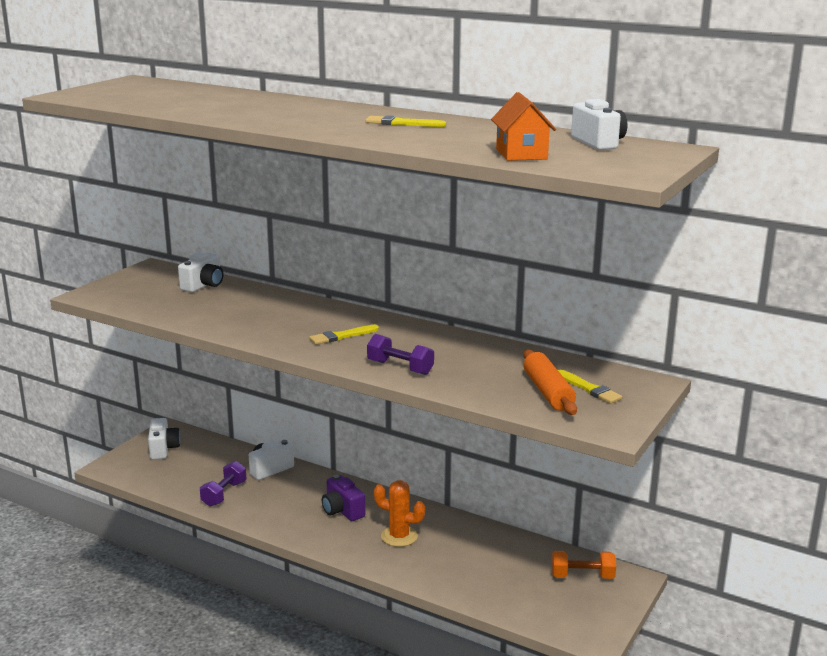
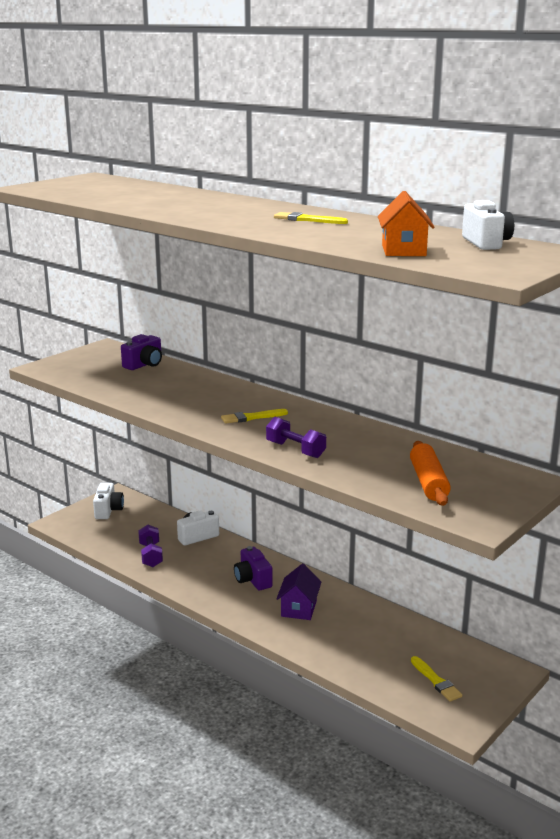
camera: 10 degrees right, 0 degrees up
(204, 285) = (144, 365): white camera -> purple camera
(224, 494) = (151, 555): purple dumbbell -> purple dumbbell turned 45 degrees counterclockwise
(399, 536) = (299, 608): orange cactus -> purple house
(582, 576) = (464, 663): orange dumbbell -> none
(589, 389) = (470, 482): yellow brush -> yellow brush (436, 681)

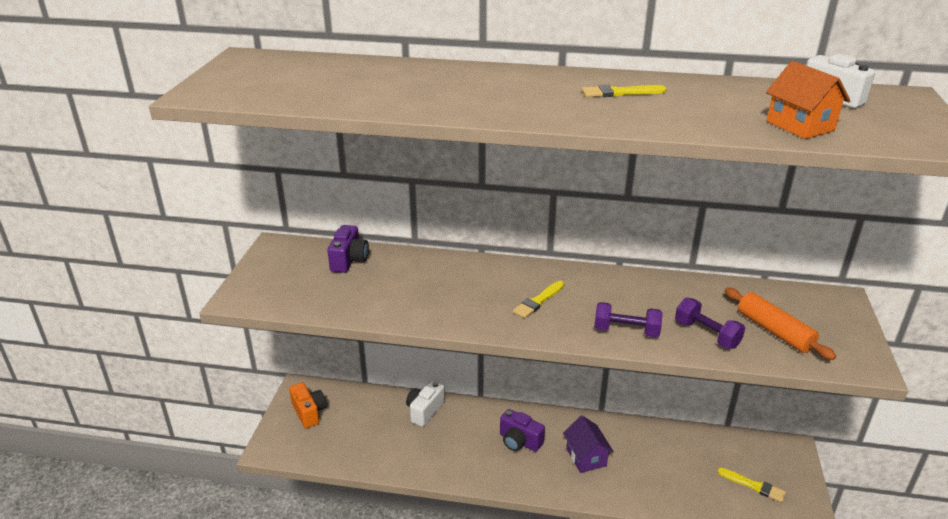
camera: 30 degrees left, 10 degrees up
(108, 510) = (309, 412): white camera -> orange camera
(151, 555) = (401, 451): purple dumbbell -> purple dumbbell (706, 334)

